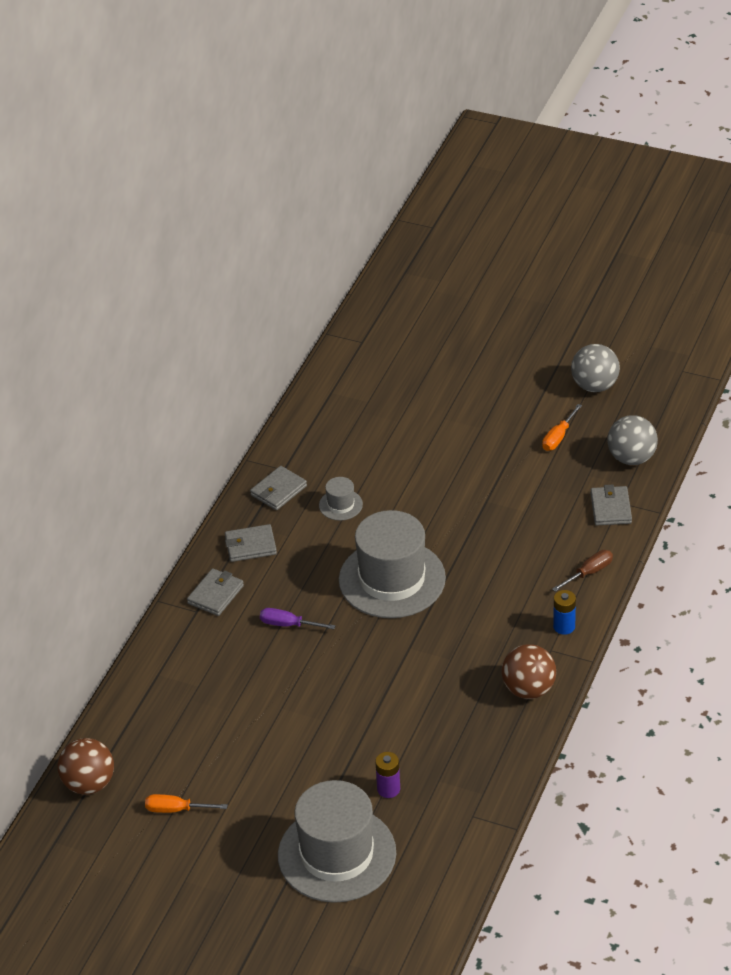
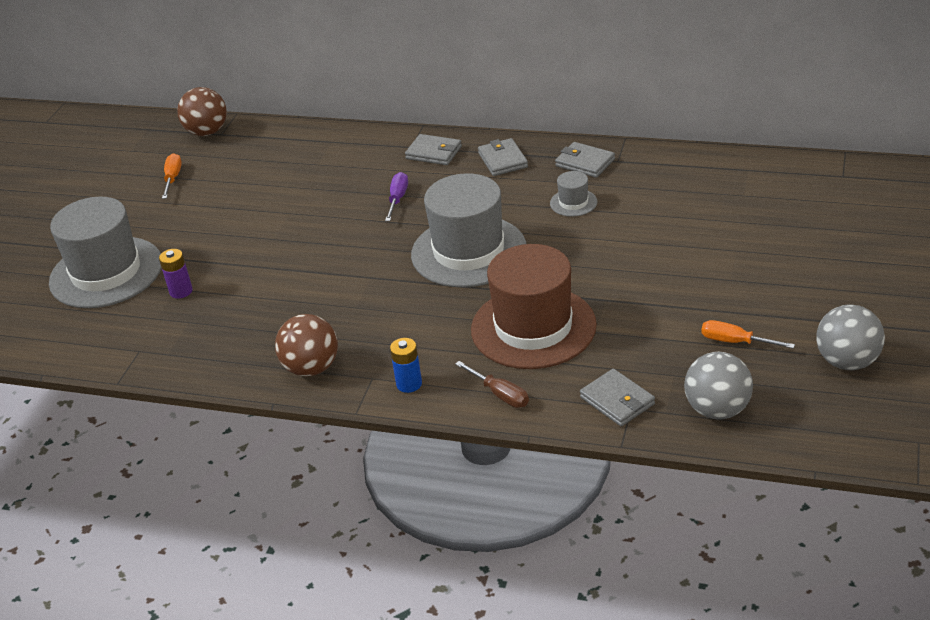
camera: 85 degrees right, 5 degrees down
(511, 546) = (533, 327): none -> brown hat
(610, 508) = (617, 401): grey wallet -> grey wallet turned 60 degrees clockwise

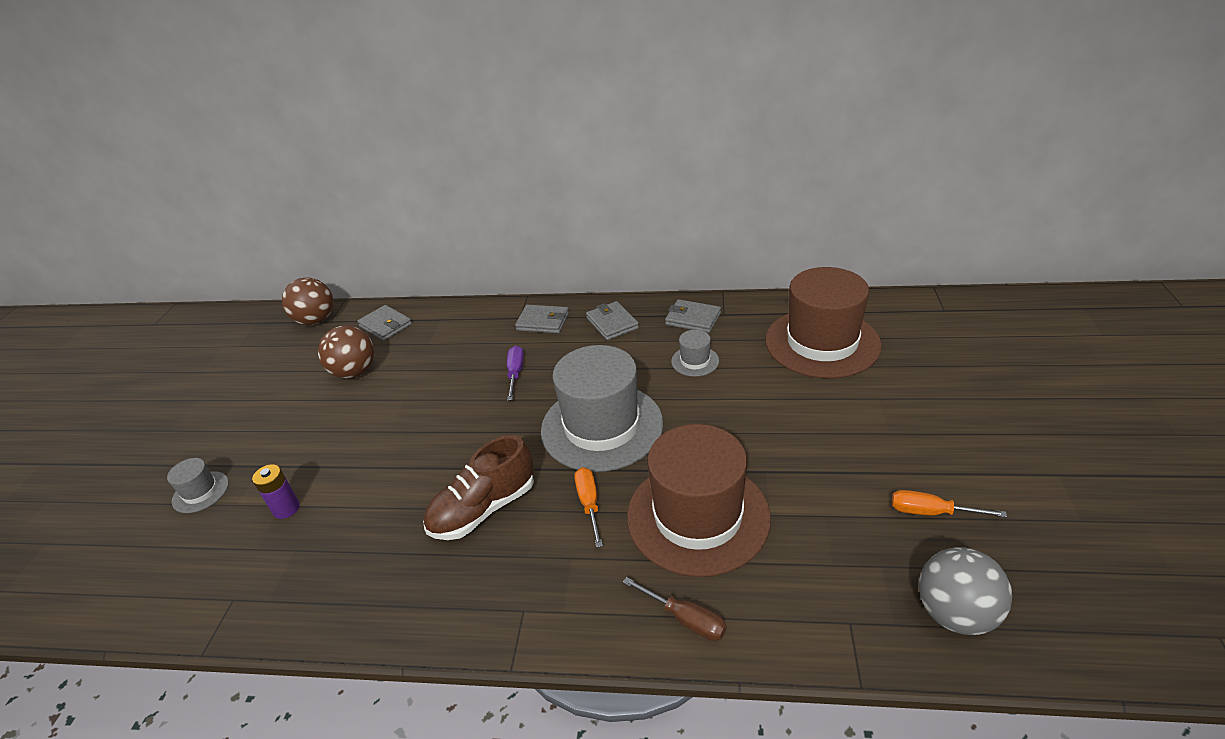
camera: 10 degrees left, 0 degrees up
(106, 272) = (200, 492): grey hat -> grey hat, size x0.42
(173, 178) = (280, 372): orange screwdriver -> orange screwdriver (589, 503)
(311, 368) = (447, 603): brown ball -> brown ball (355, 372)
(350, 306) = (484, 509): none -> brown shoe
(409, 384) = (570, 615): blue battery -> none
(617, 401) = (830, 613): grey wallet -> grey wallet (385, 325)
(704, 196) = (822, 342): none -> brown hat
(847, 361) = (1068, 526): grey ball -> none

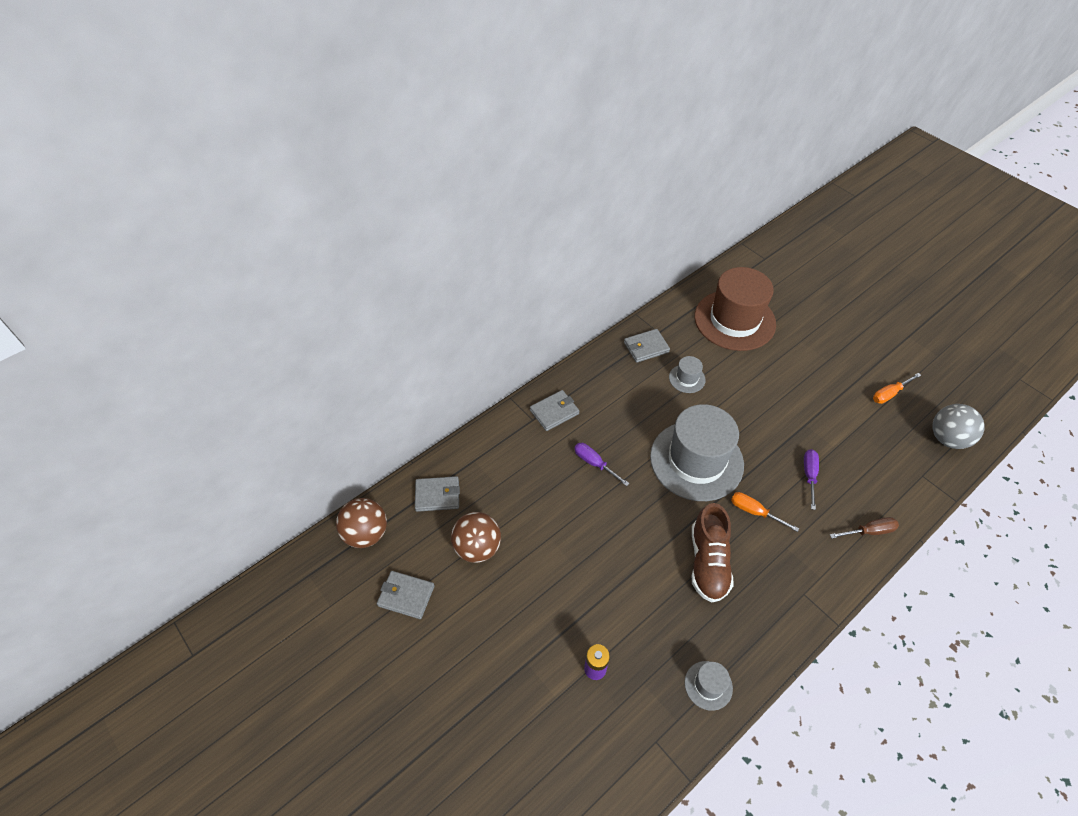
camera: 50 degrees left, 15 degrees up
(200, 492) = (516, 716): grey hat -> grey hat (708, 685)
(612, 323) = (602, 383): grey wallet -> grey wallet (406, 596)
(698, 516) = (809, 475): brown hat -> purple screwdriver

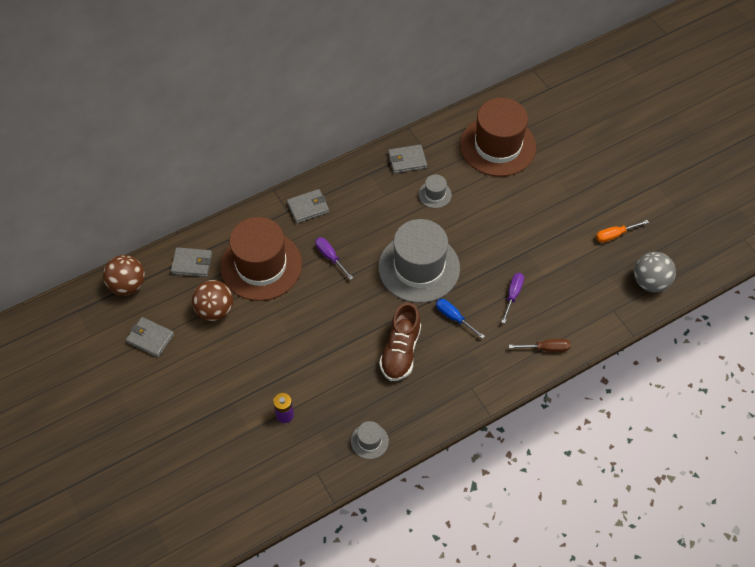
camera: 10 degrees right, 5 degrees up
(518, 485) = (261, 265): none -> brown hat
(754, 511) = (453, 317): orange screwdriver -> blue screwdriver

